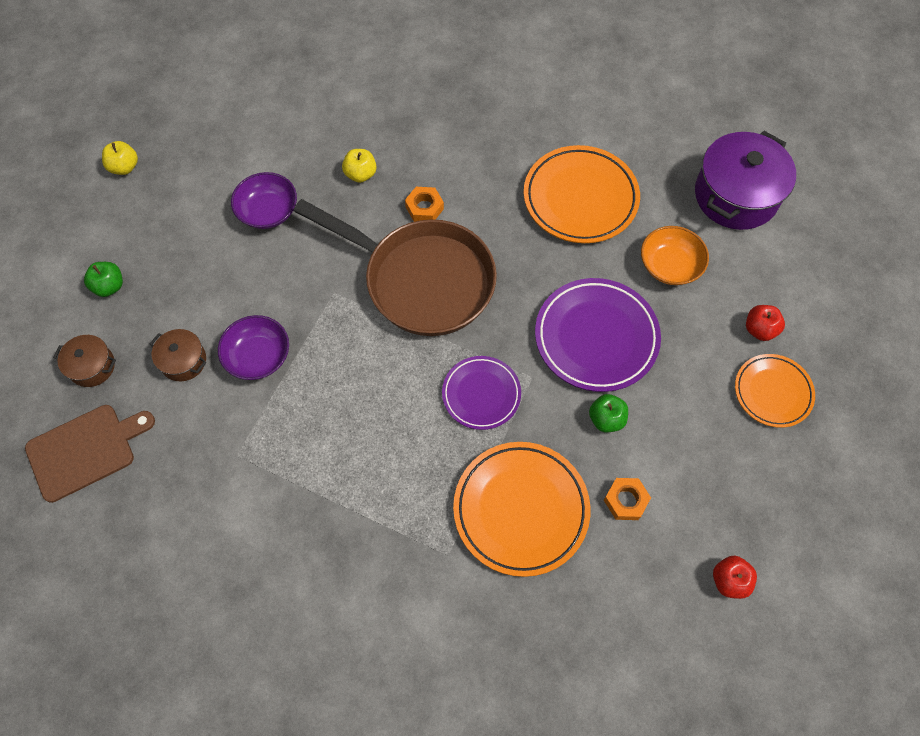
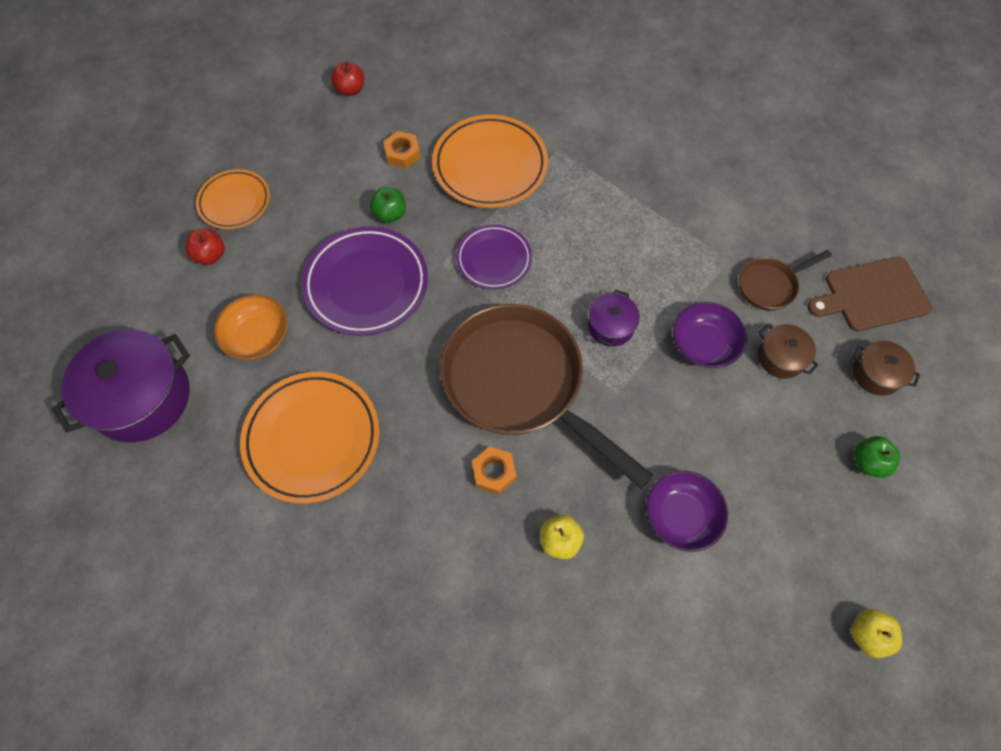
camera: 165 degrees left, 0 degrees up
(193, 435) = (770, 285): none -> brown pan
(349, 352) = (611, 326): none -> purple pot

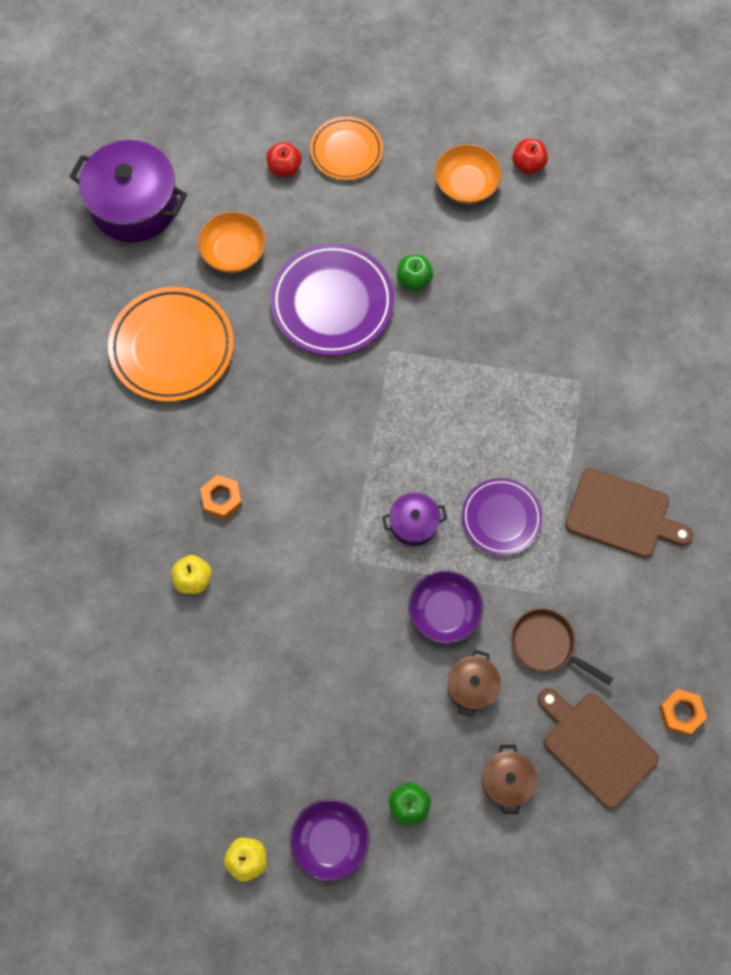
camera: 60 degrees right, 5 degrees up
(335, 136) = (466, 184): none -> orange bowl
(402, 153) = (485, 251): orange nut -> orange nut (681, 713)
(490, 166) = (521, 332): orange plate -> none
(494, 259) = (421, 390): purple plate -> purple plate (501, 518)
(520, 384) = (312, 477): brown pan -> none
(681, 516) = (267, 665): purple bowl -> purple bowl (330, 841)
(686, 180) = (622, 514): none -> brown cutting board

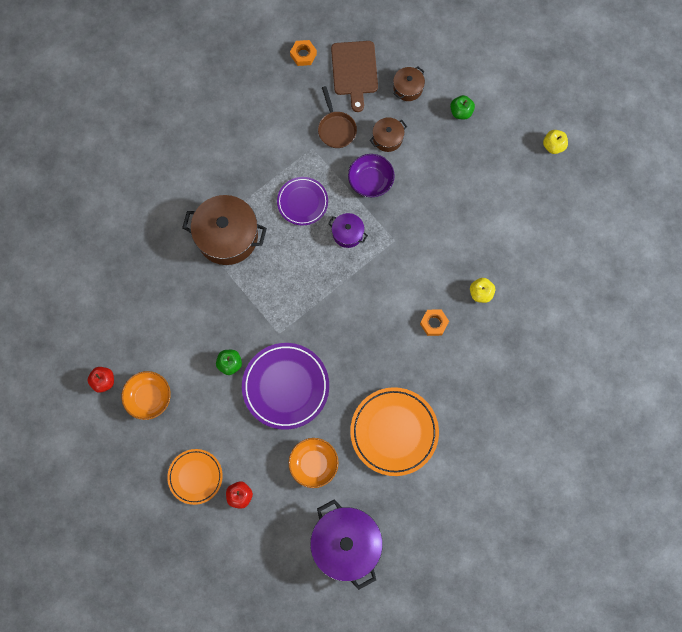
camera: 140 degrees left, 5 degrees up
(330, 841) = (509, 125): purple bowl -> none
(548, 408) = (227, 236): none -> brown pot
(622, 514) = (243, 157): brown cutting board -> none

